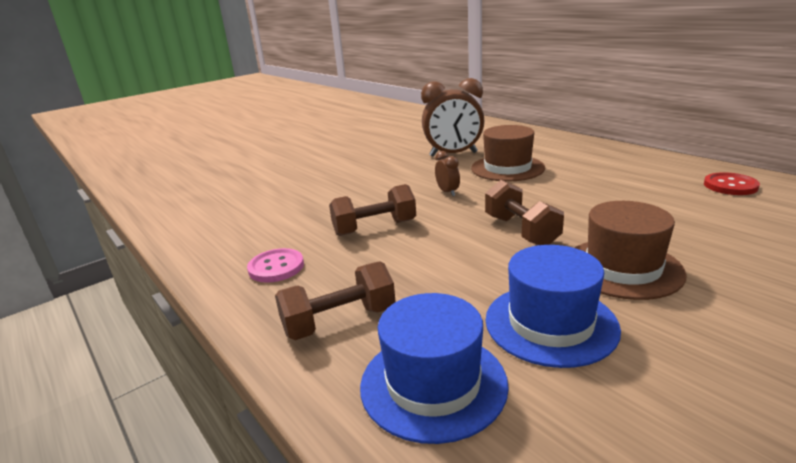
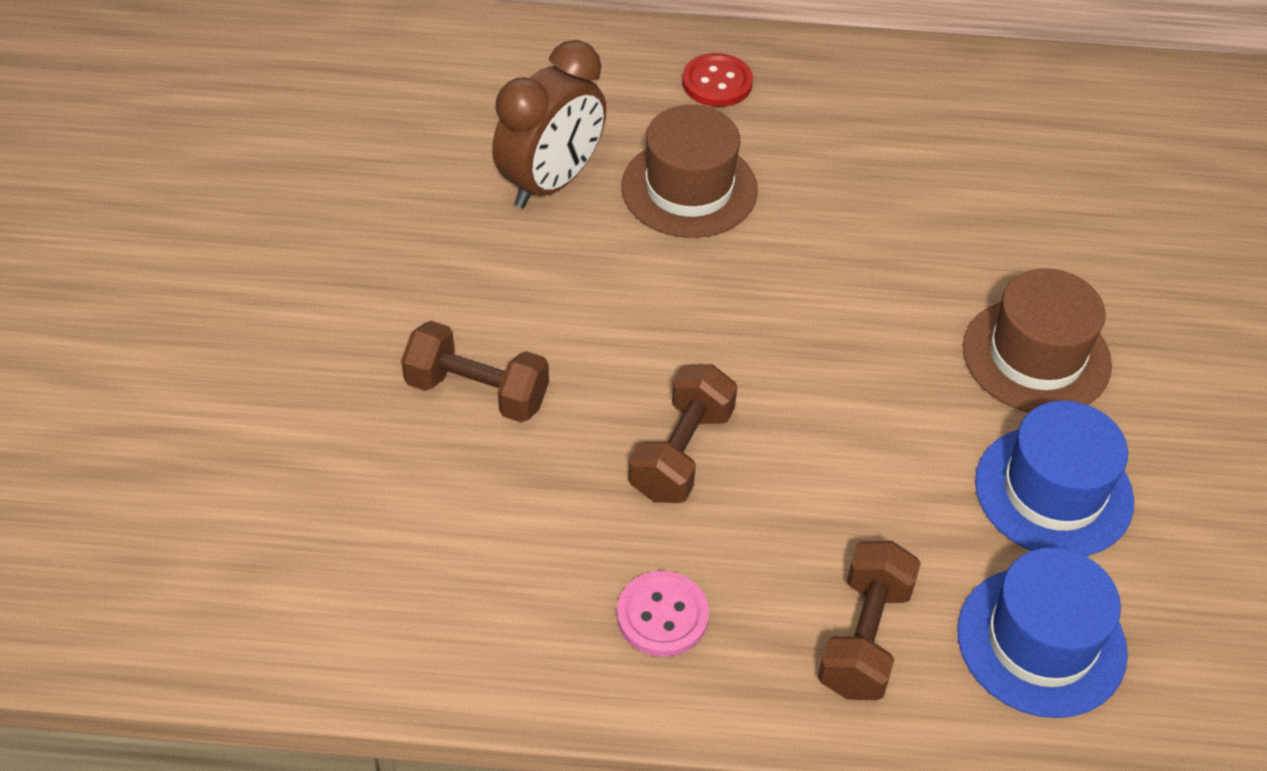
camera: 50 degrees left, 25 degrees up
(447, 192) = (676, 305): brown clock -> none
(521, 231) = (871, 346): brown dumbbell -> brown dumbbell (477, 392)
(730, 186) = (1004, 105): red button -> red button (717, 82)

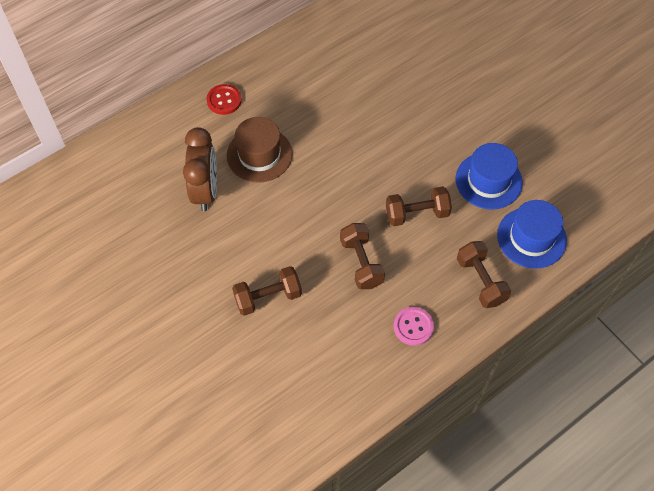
camera: 40 degrees left, 10 degrees up
(860, 449) = (417, 214): none -> brown dumbbell
(1036, 356) = (439, 133): brown hat -> none

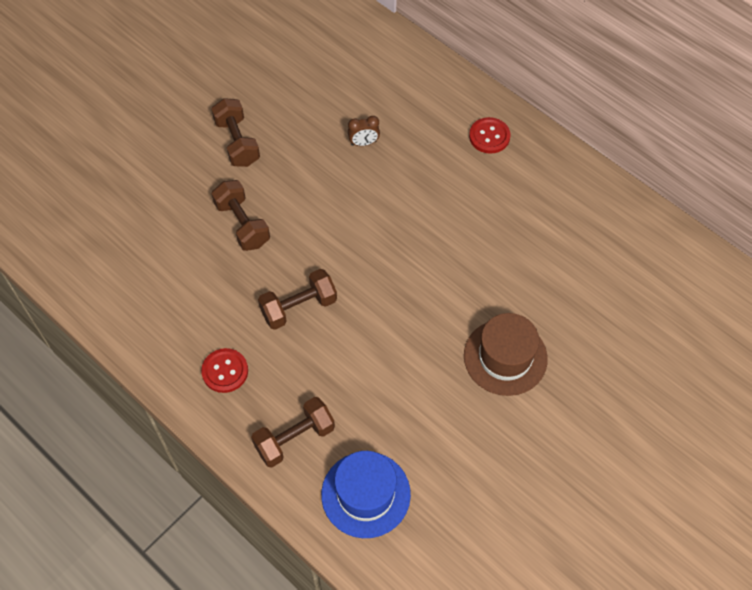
camera: 80 degrees right, 0 degrees up
(205, 191) = (364, 143): brown clock -> brown clock, size x0.46
(259, 155) = (422, 184): brown hat -> brown hat (505, 357)
(413, 327) = (225, 371): pink button -> red button
(417, 214) = (375, 357): brown dumbbell -> brown dumbbell (237, 142)
(488, 181) = (441, 435): blue hat -> none

